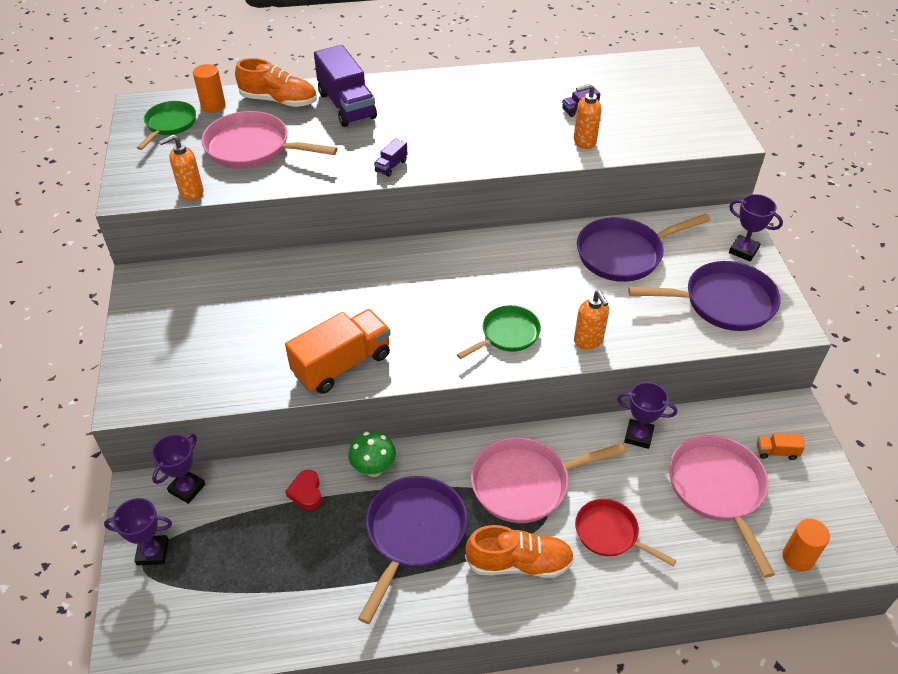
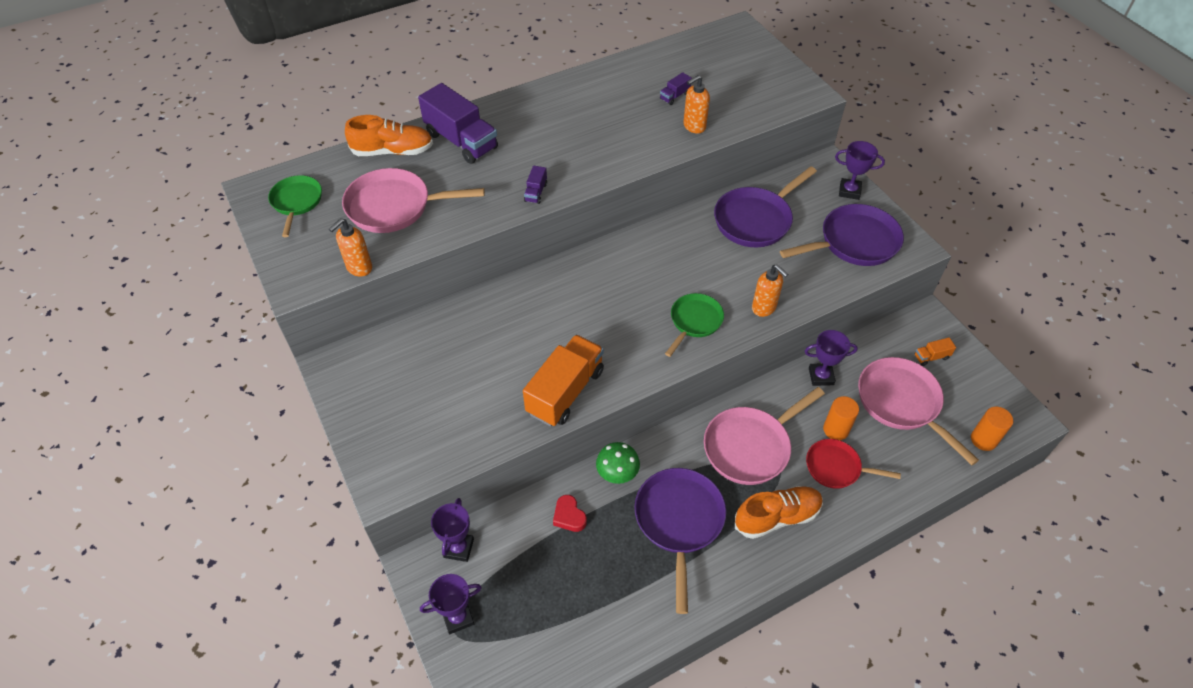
camera: 20 degrees left, 5 degrees up
(213, 106) = (330, 172): orange cylinder -> orange cylinder (836, 429)

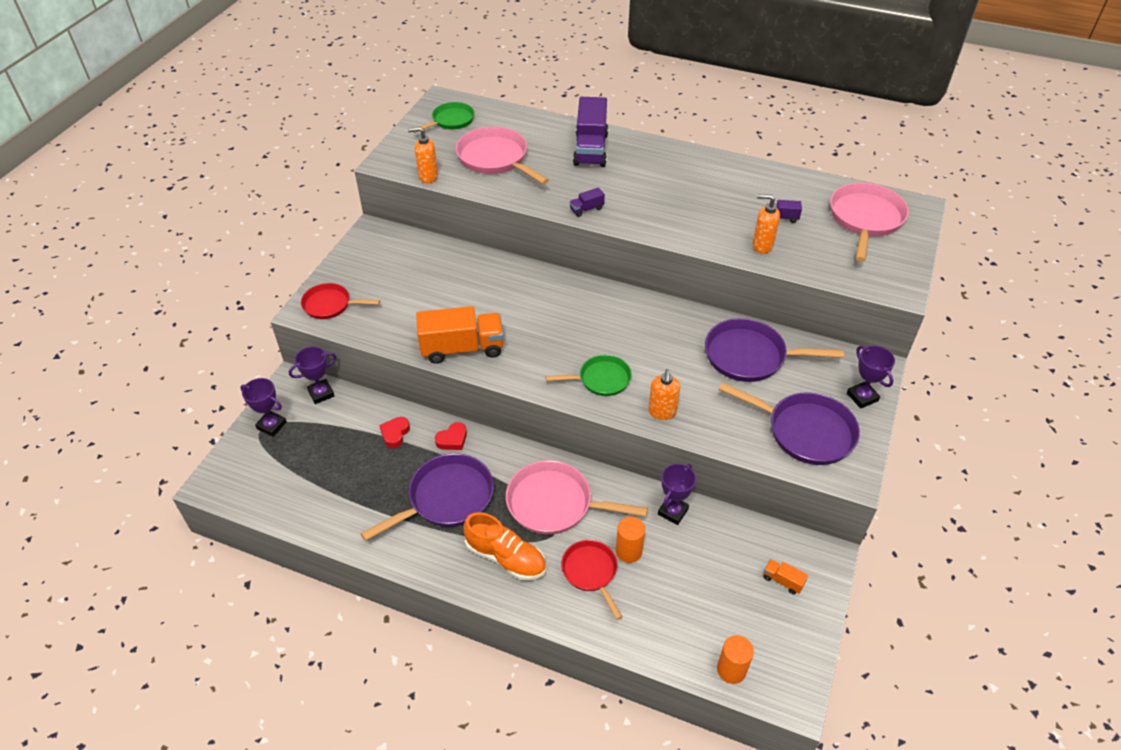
camera: 50 degrees right, 5 degrees down
(393, 151) = (542, 128): orange shoe -> none
(398, 460) = (330, 305): none -> red pan
(617, 475) = (452, 439): green mushroom -> red heart
(821, 376) = (673, 511): purple trophy -> purple trophy turned 75 degrees clockwise
(902, 403) = (706, 585): pink pan -> pink pan (865, 219)

